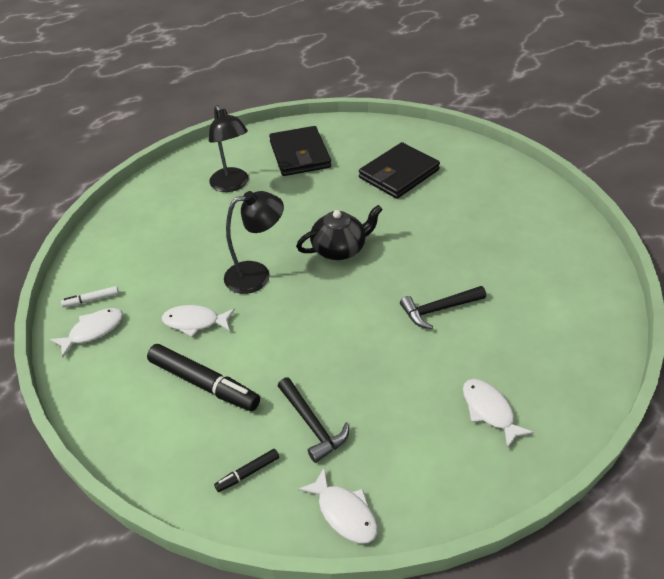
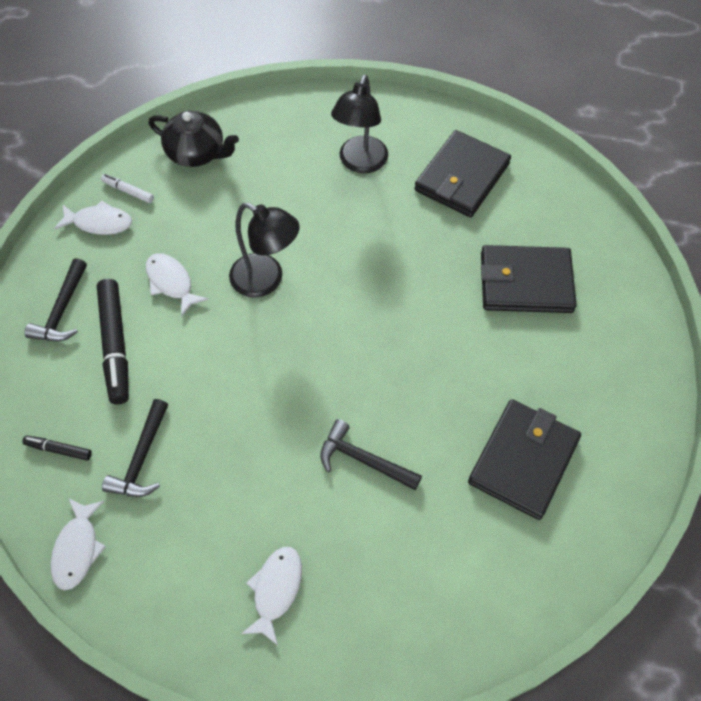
camera: 45 degrees right, 15 degrees up
(134, 397) = (62, 311): none -> black hammer
(339, 249) = (363, 317): black teapot -> black teapot (197, 153)
(511, 243) = (523, 461): none -> black wallet

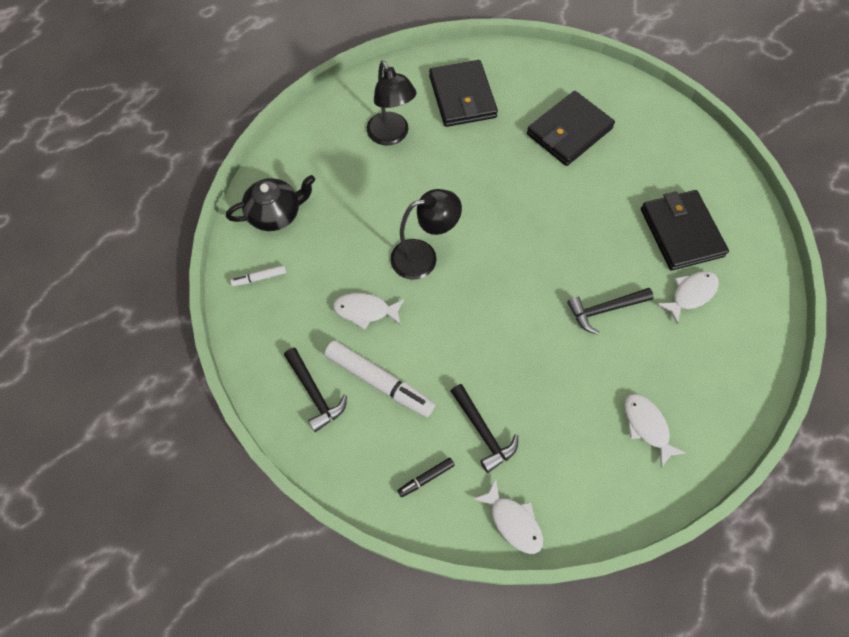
camera: 45 degrees left, 5 degrees up
(99, 223) = (266, 315): white fish -> white fish (690, 294)
(115, 345) = (379, 382): black marker -> white marker

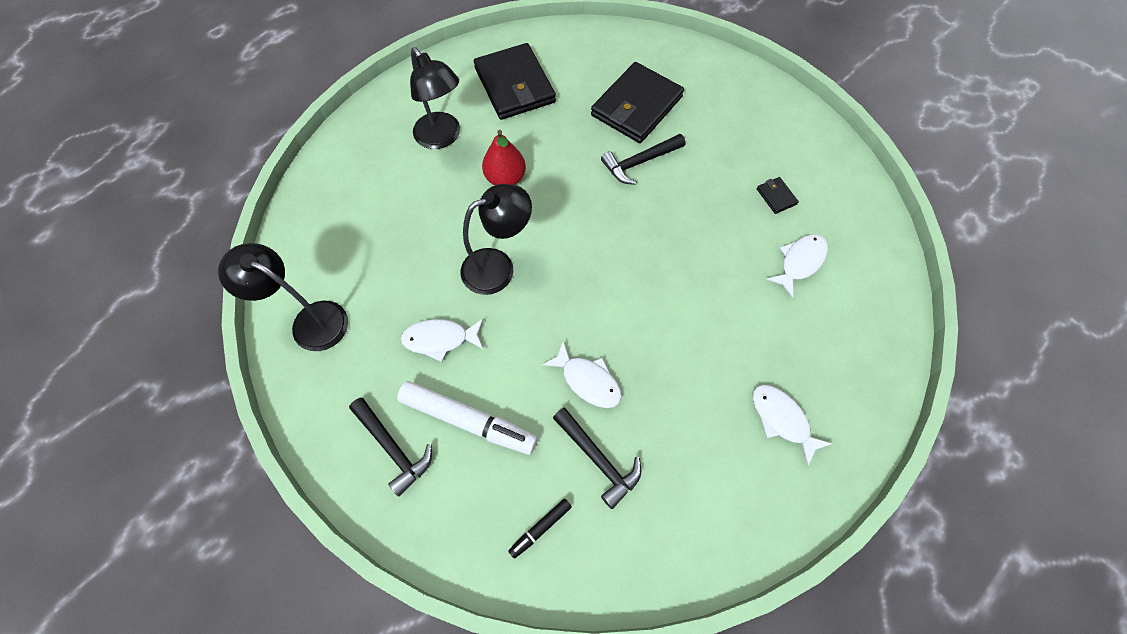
camera: 10 degrees left, 0 degrees up
(259, 278) = (310, 321): white marker -> black lamp
(276, 214) = (320, 243): black teapot -> none
(441, 180) = (505, 178): none -> red pear
(513, 521) = (651, 562): white fish -> white fish (587, 380)
(604, 310) = (710, 294): black hammer -> black hammer (639, 162)
(681, 232) = (776, 196): black wallet -> black wallet, size x0.41

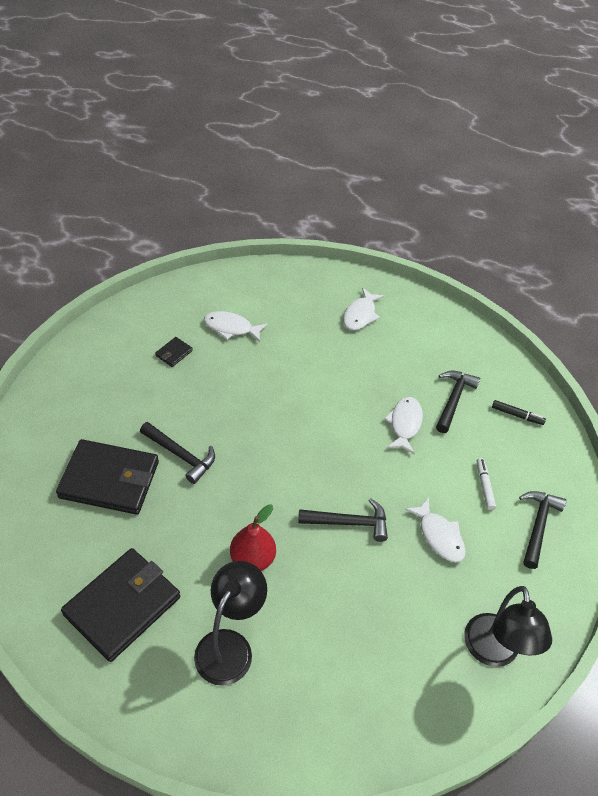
camera: 120 degrees left, 15 degrees down
(468, 420) = (484, 486): white marker -> white marker, size x0.48
(498, 266) = (349, 522): black lamp -> black hammer

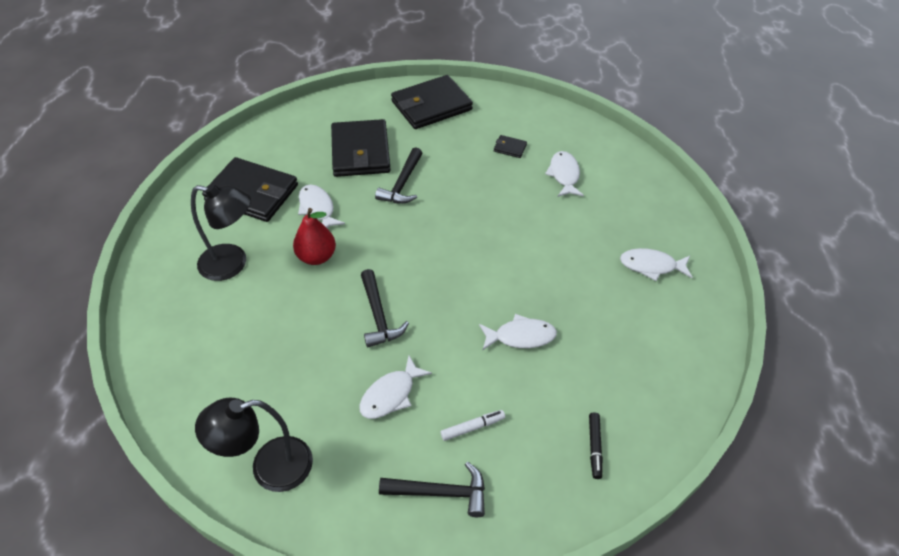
camera: 75 degrees right, 0 degrees up
(70, 395) = (431, 106): none -> black wallet
(181, 542) = (317, 208): none -> white fish
(453, 399) = (581, 376): black hammer -> none

